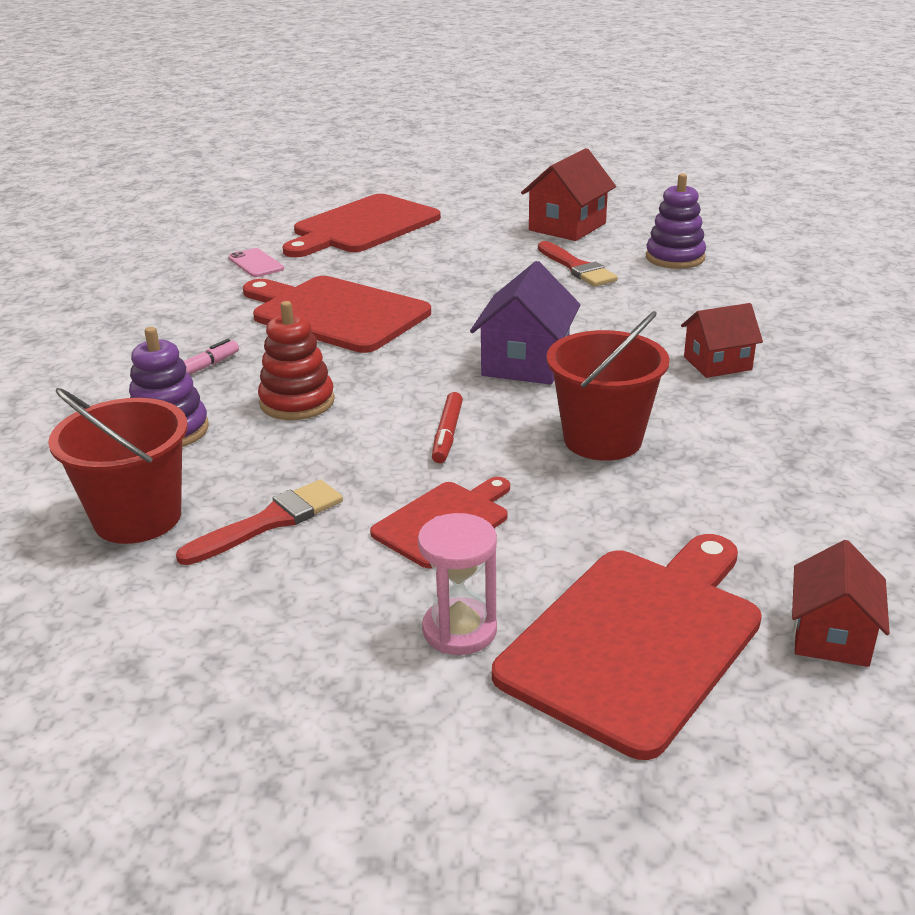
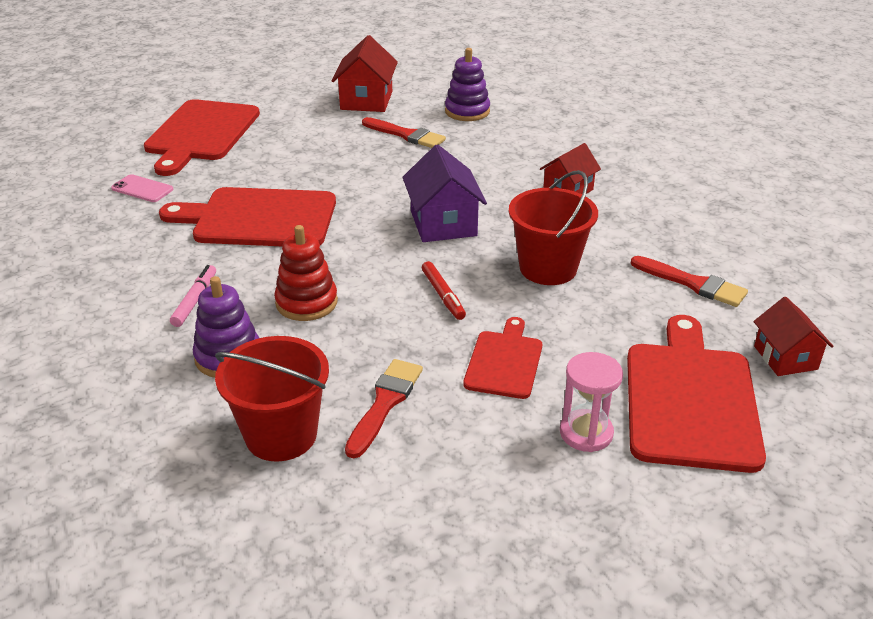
camera: 30 degrees left, 5 degrees up
(783, 508) = (693, 284): none -> red brush

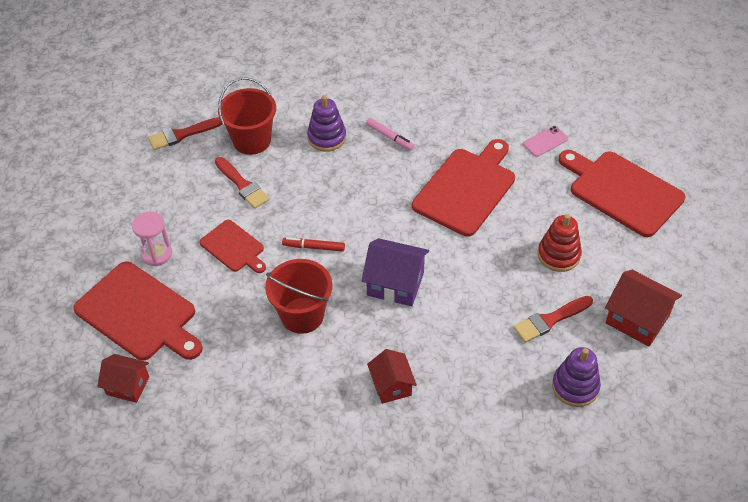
camera: 120 degrees right, 15 degrees up
(306, 302) = (353, 183): red stacking toy -> red stacking toy (558, 255)
(693, 284) = (226, 388): red brush -> red brush (182, 134)

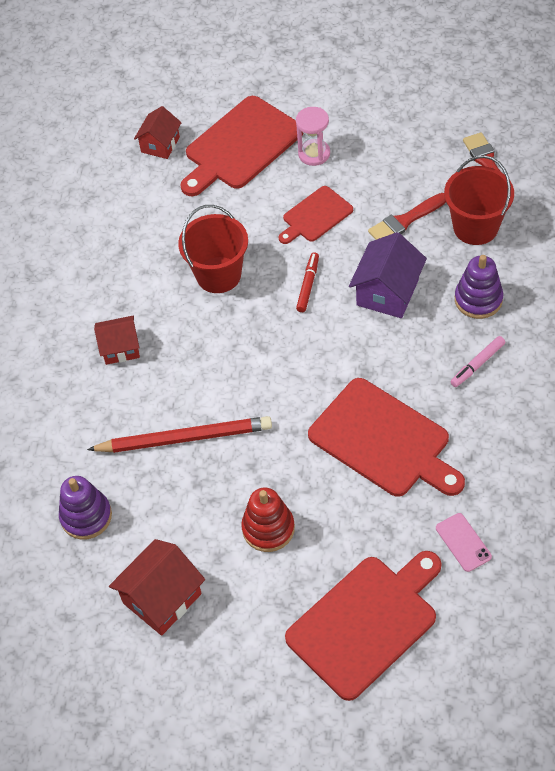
camera: 100 degrees right, 5 degrees up
(395, 284) = (248, 358): purple house -> purple house (387, 292)
(484, 322) = (184, 438): none -> red pencil
(550, 320) = (176, 505): red brush -> none

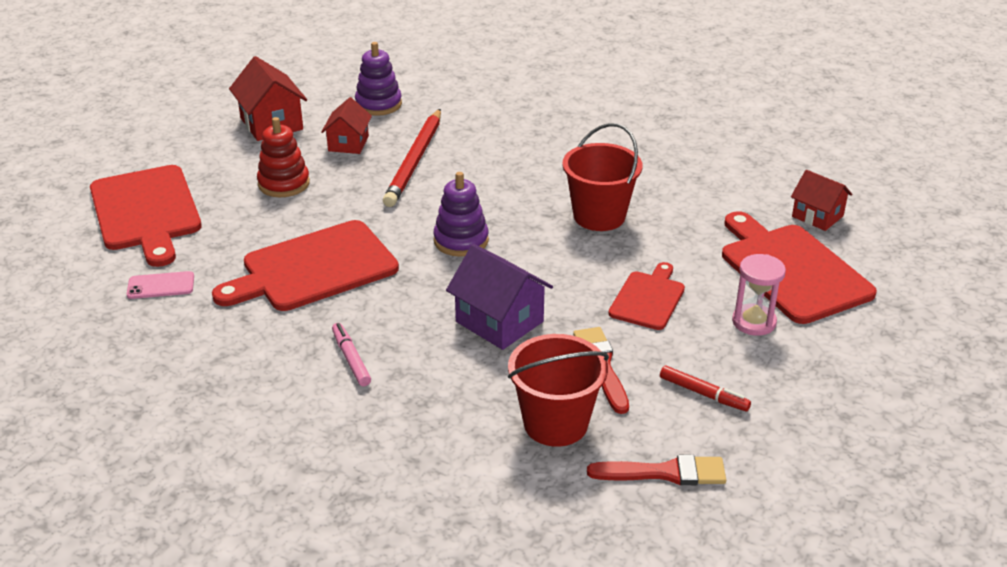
camera: 105 degrees right, 20 degrees down
(120, 348) = (543, 147): red house -> red house (348, 143)
(308, 285) = (547, 269): red marker -> red marker (703, 394)
(315, 216) = (648, 298): red cutting board -> red cutting board turned 45 degrees clockwise
(478, 299) = (440, 389): purple stacking toy -> purple stacking toy (461, 241)

